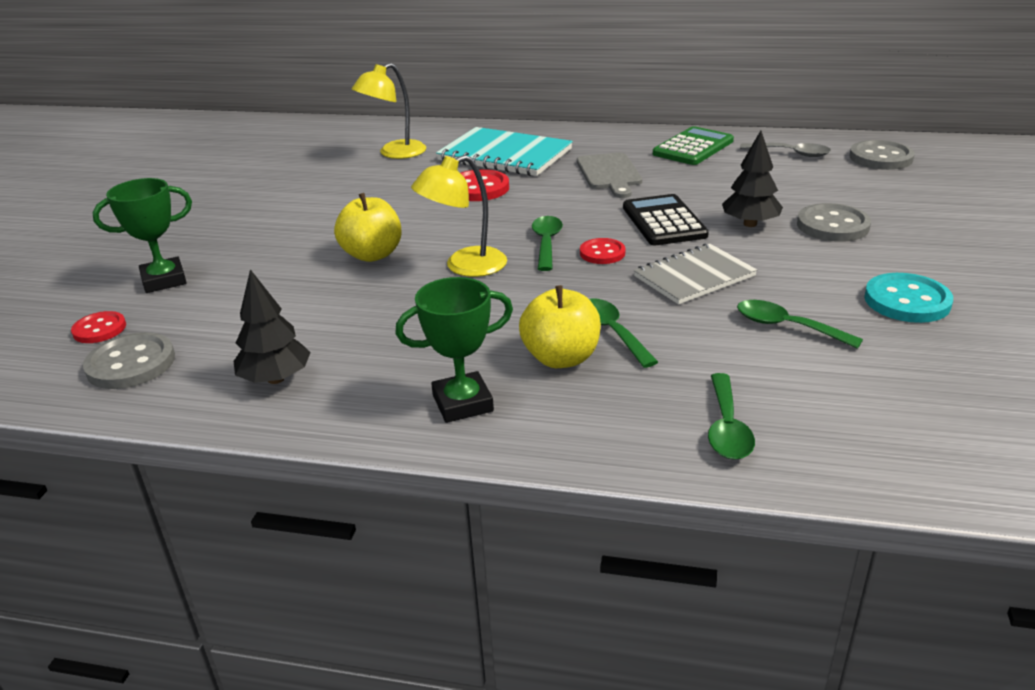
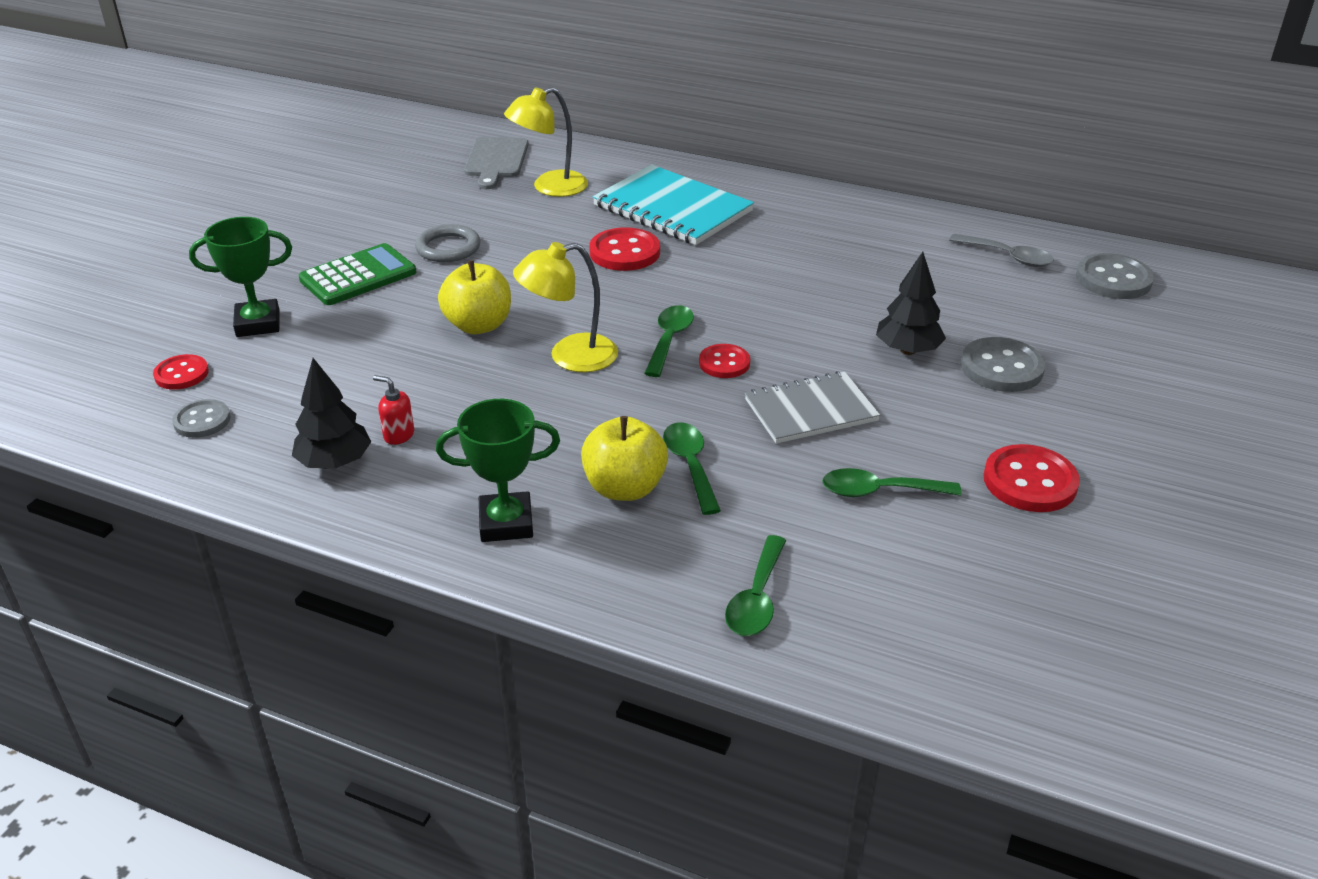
camera: 10 degrees right, 5 degrees up
(131, 364) = (202, 421): grey button -> grey button, size x0.63
(322, 204) = (448, 248): none -> grey ring
(330, 348) = (398, 435): none -> red soap dispenser
(609, 173) = (780, 254): grey cutting board -> grey cutting board (496, 160)
(663, 221) = (811, 331): black calculator -> none
(693, 147) = (895, 230): green calculator -> green calculator (358, 276)
(787, 327) = (879, 491): green spoon -> green spoon turned 45 degrees counterclockwise
(907, 301) = (1030, 481): turquoise button -> red button

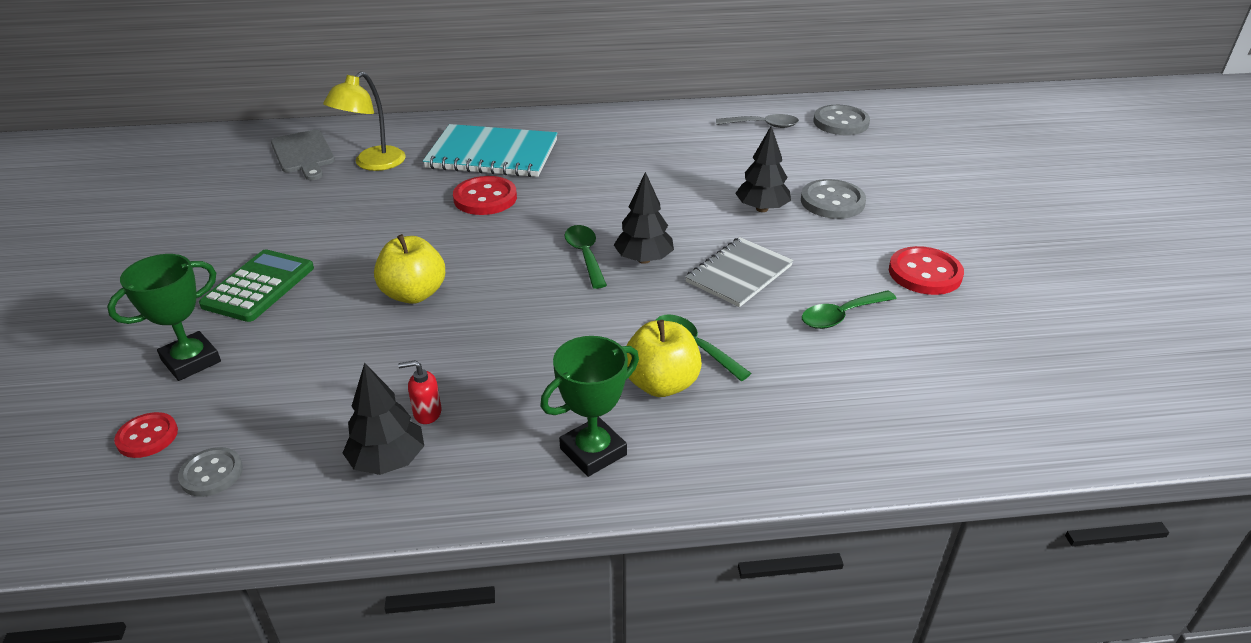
camera: 30 degrees left, 0 degrees up
(448, 248) = (325, 237): grey ring -> none
(569, 356) = (517, 294): yellow lamp -> none
(724, 363) = (644, 259): red button -> black tree
(756, 598) = (838, 430): green spoon -> none

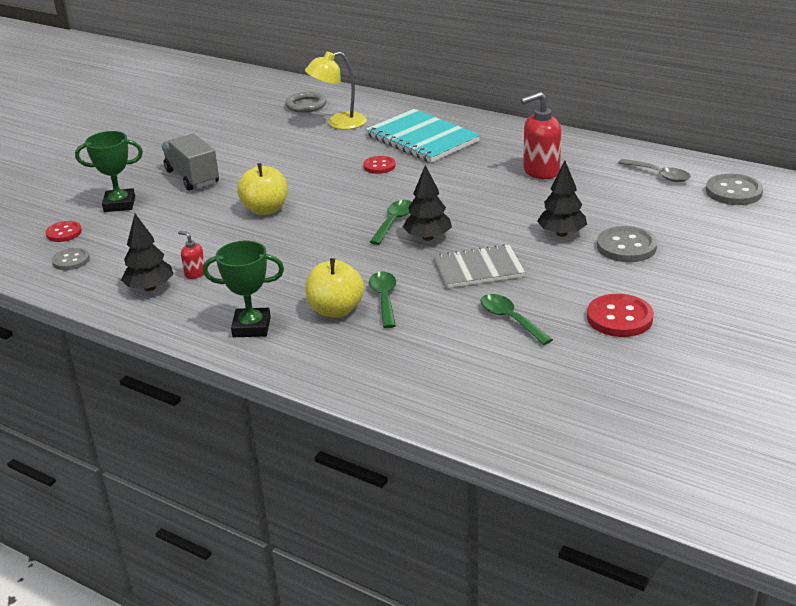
camera: 40 degrees right, 5 degrees down
(258, 286) = (192, 177): green calculator -> grey truck
(303, 154) = (306, 105): grey cutting board -> grey ring
(485, 198) = (379, 166): red button -> red button, size x0.63
(657, 153) = (540, 171): none -> red soap dispenser
(841, 316) = (510, 319): green spoon -> green spoon turned 45 degrees clockwise

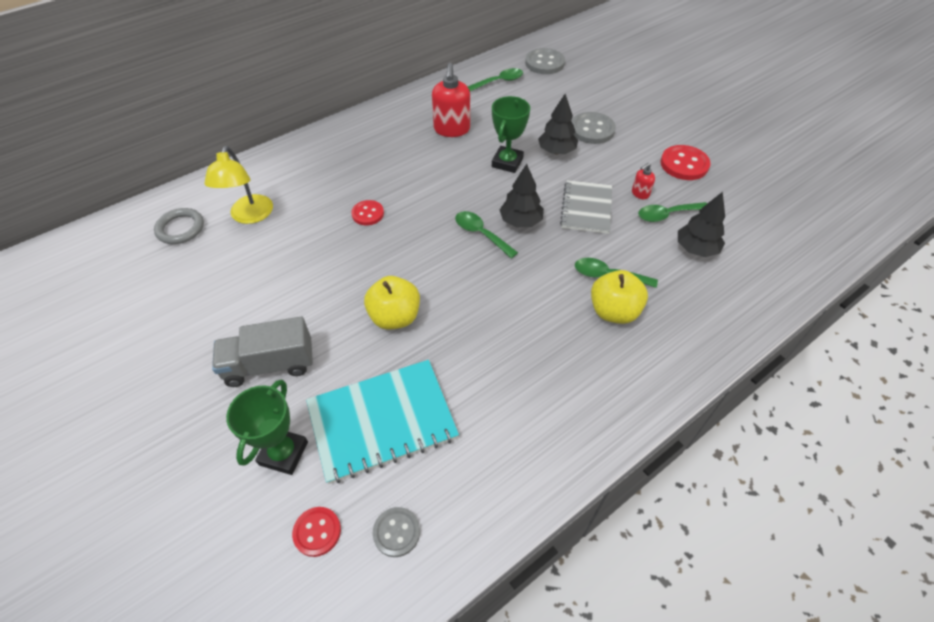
camera: 70 degrees left, 20 degrees up
(150, 288) = (505, 454): black tree -> black tree (696, 249)
(195, 273) = (495, 406): red soap dispenser -> red soap dispenser (640, 194)
(251, 327) = (619, 379): green trophy -> green trophy (507, 162)
(422, 138) = (336, 173): turquoise notebook -> turquoise notebook (382, 421)
(659, 175) = (499, 82): grey spoon -> green spoon

